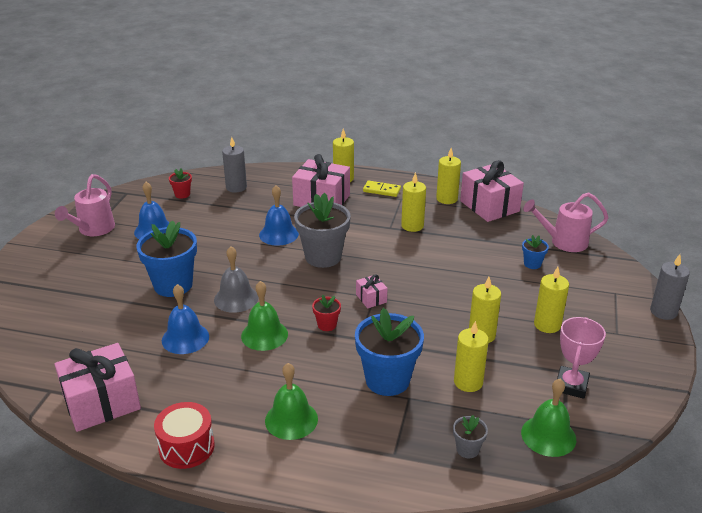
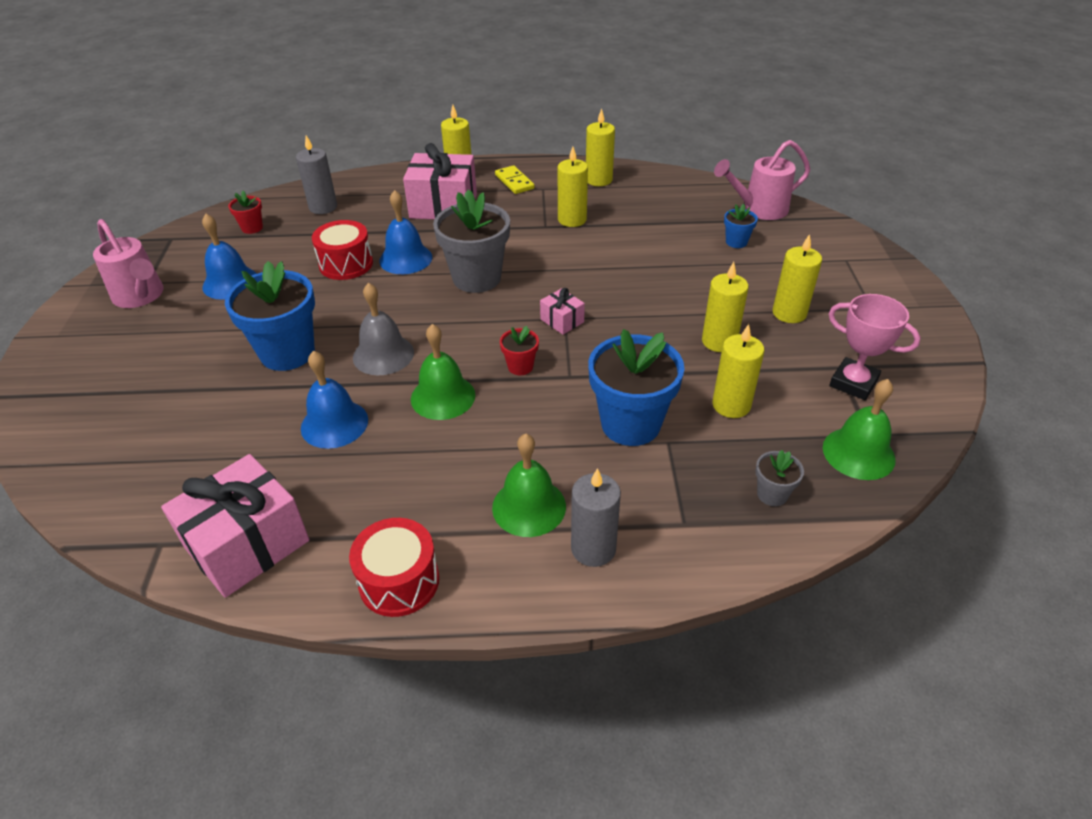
camera: 15 degrees left, 10 degrees up
(93, 230) = (141, 297): pink watering can -> pink watering can turned 45 degrees counterclockwise
(236, 231) = (346, 264): none -> red drum
(381, 190) = (514, 182): yellow domino -> yellow domino turned 60 degrees clockwise
(489, 206) = (653, 181): pink gift -> none
(571, 385) = (853, 383): pink trophy -> pink trophy turned 60 degrees counterclockwise
(663, 312) = (909, 272): grey candle -> grey candle (593, 548)

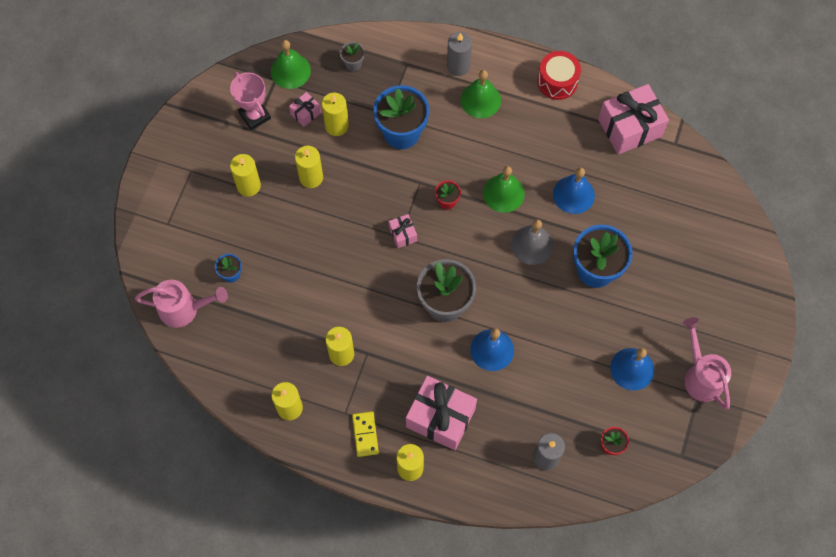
camera: 160 degrees left, 25 degrees up
(346, 264) = (540, 360): red drum -> none
(787, 406) = (305, 113): none -> pink gift

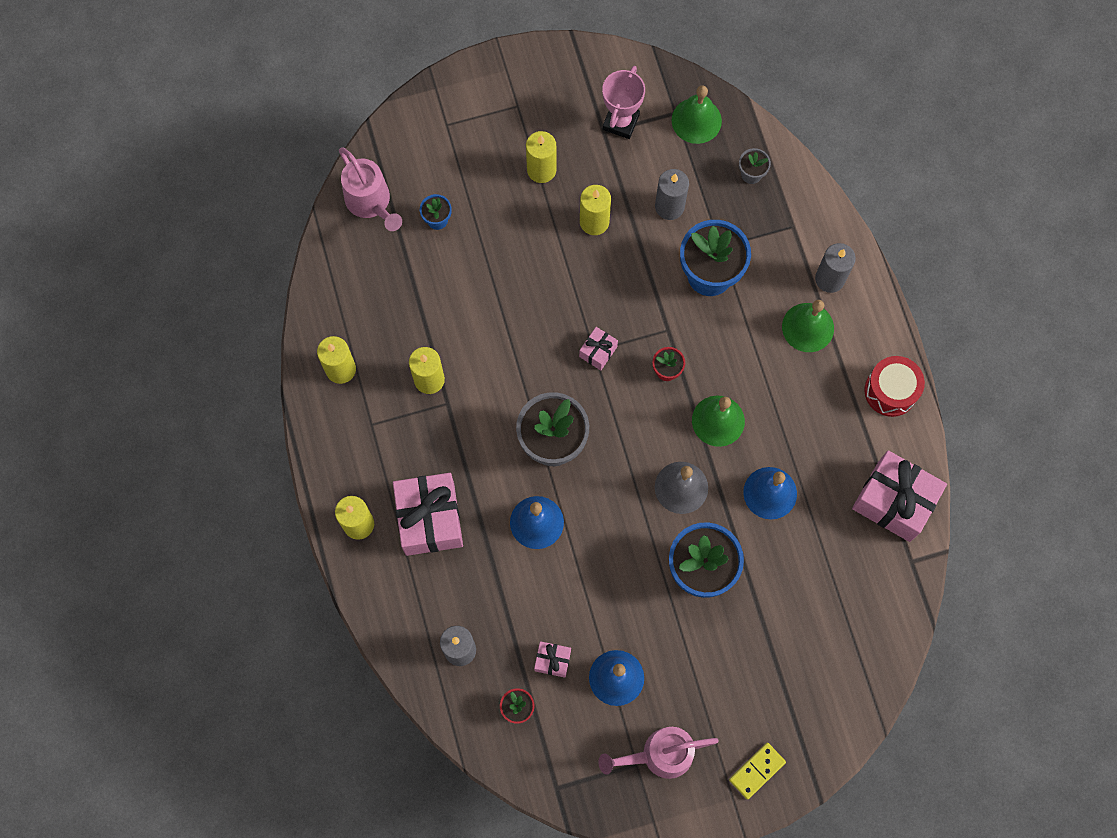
camera: 55 degrees right, 5 degrees up
(305, 113) = (660, 167): pink gift -> pink gift (552, 661)
(336, 125) = (669, 206): yellow candle -> grey candle
(365, 434) = (363, 458): yellow domino -> yellow domino (757, 771)
(701, 376) = (659, 754): pink watering can -> pink watering can turned 135 degrees counterclockwise

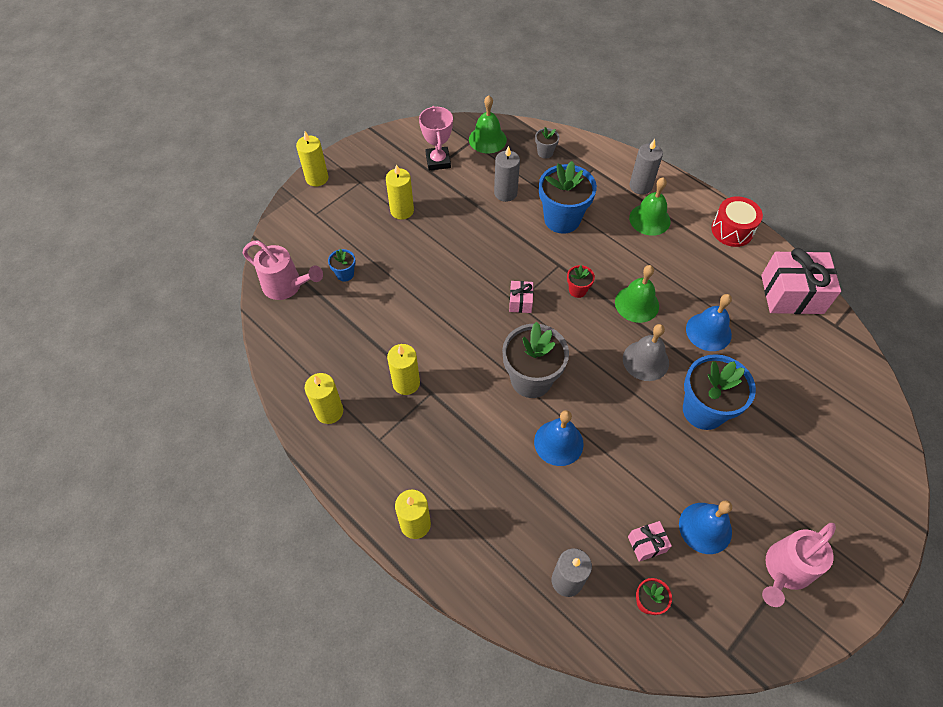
camera: 30 degrees left, 15 degrees down
(430, 519) = (472, 487): pink gift -> none
(594, 222) = (460, 224): yellow candle -> yellow candle (317, 178)
(757, 771) = (864, 537): yellow domino -> none

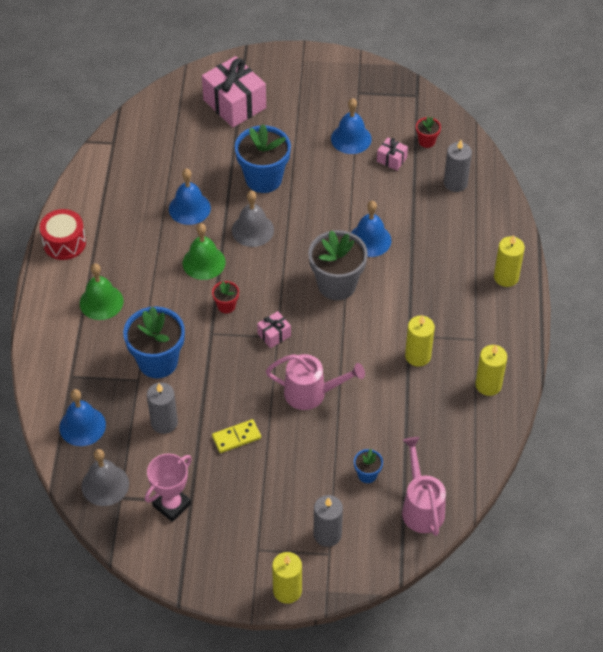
camera: 130 degrees left, 5 degrees down
(402, 211) = (260, 487): yellow candle -> none
(453, 223) = (236, 437): none -> yellow domino
(487, 139) = (105, 485): green bell -> grey bell
(545, 152) = (82, 426): grey flower pot -> blue bell
(640, 186) = (64, 329): grey candle -> grey candle (327, 534)
(784, 570) = (340, 93): pink watering can -> pink watering can (311, 393)
(792, 294) = (104, 178): pink gift -> pink gift (234, 104)

